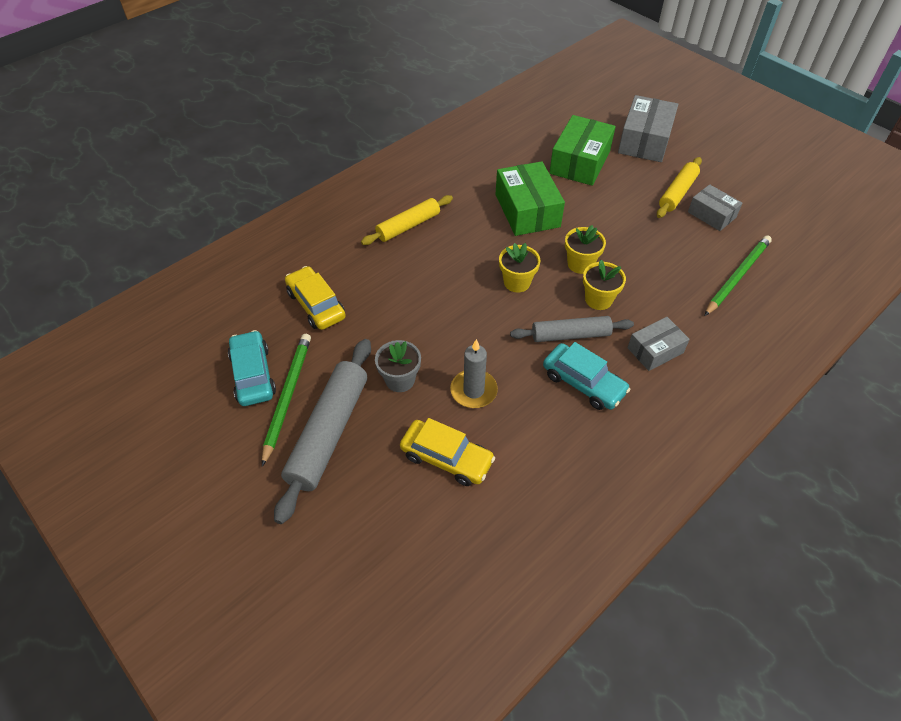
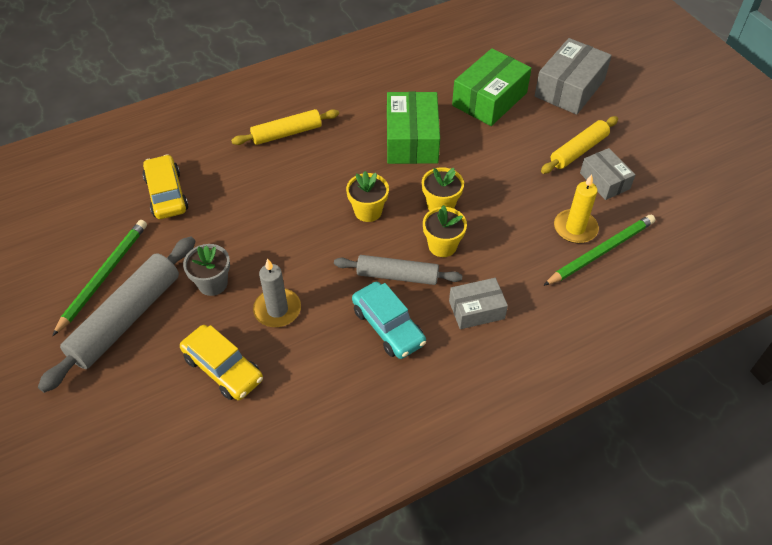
camera: 15 degrees right, 0 degrees up
(253, 375) = (82, 249): turquoise car -> none
(706, 260) = (575, 228): none -> yellow candle

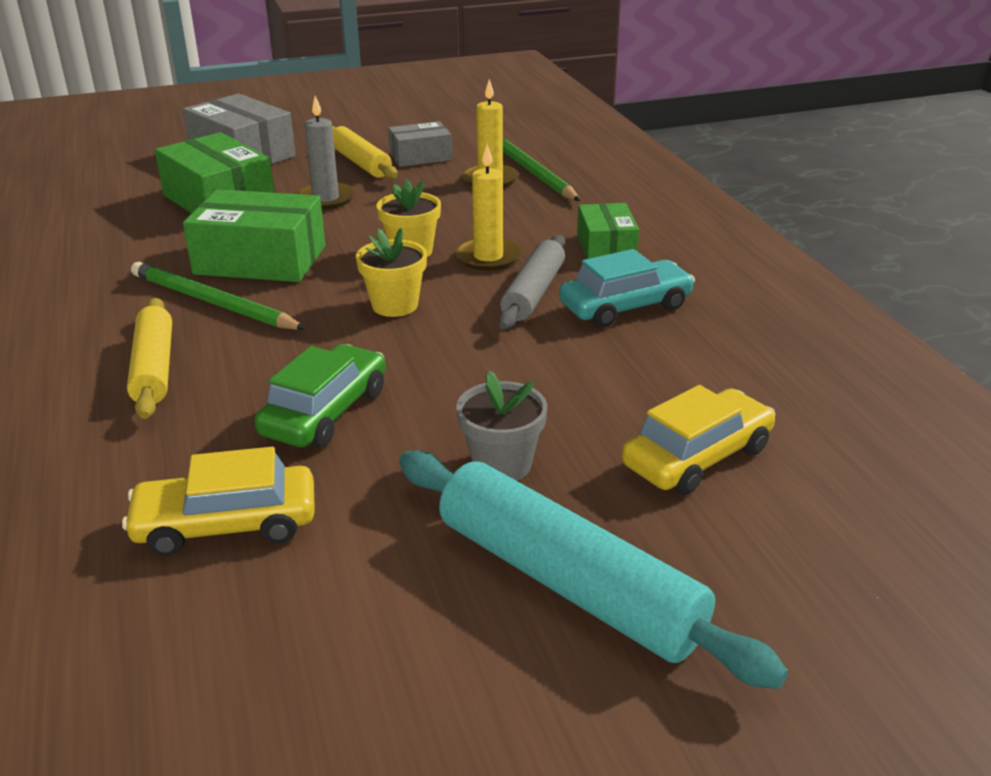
camera: 80 degrees left, 20 degrees down
(104, 276) = (436, 623): green pencil -> green pencil (213, 302)
(126, 319) = (568, 582): grey rolling pin -> turquoise rolling pin
(253, 206) = (325, 412): none -> green car
(277, 310) = (578, 397): grey candle -> grey candle (325, 199)
(442, 246) = (488, 257): yellow flower pot -> yellow candle
(476, 310) = (606, 247): grey box -> green box

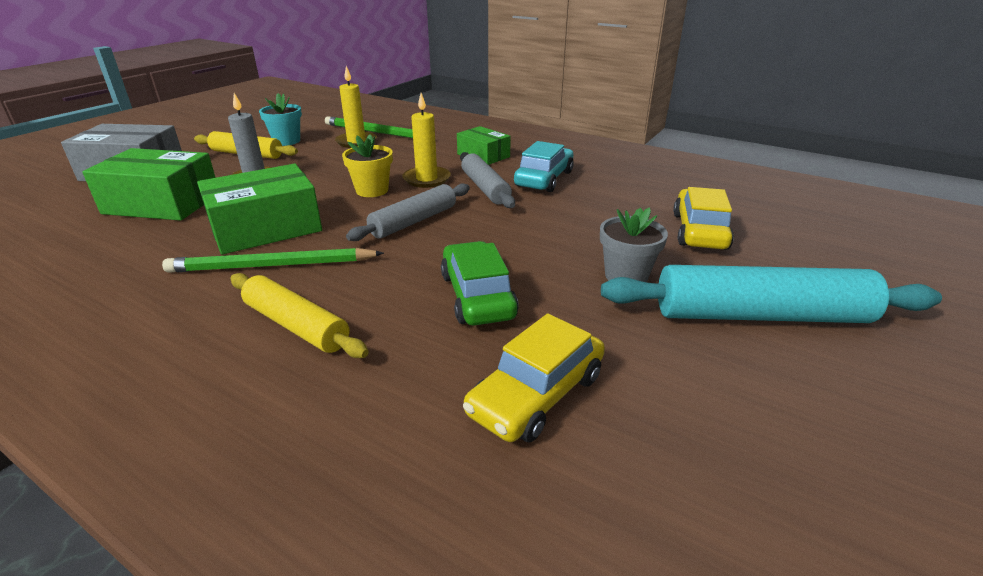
camera: 40 degrees left, 0 degrees up
(395, 305) = (413, 221): yellow flower pot -> grey rolling pin
(420, 156) = (286, 141): grey box -> turquoise flower pot

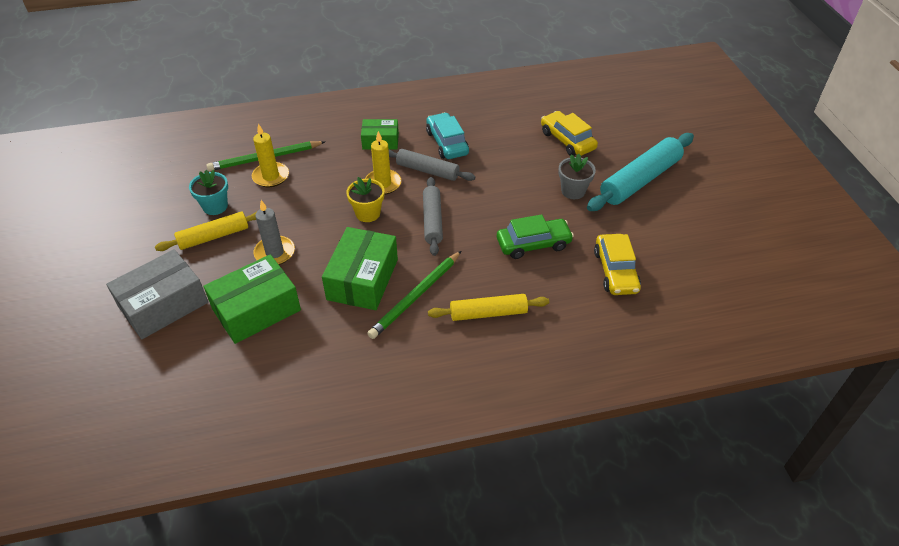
camera: 45 degrees left, 15 degrees up
(477, 296) = (533, 244): green car -> green car turned 135 degrees clockwise

